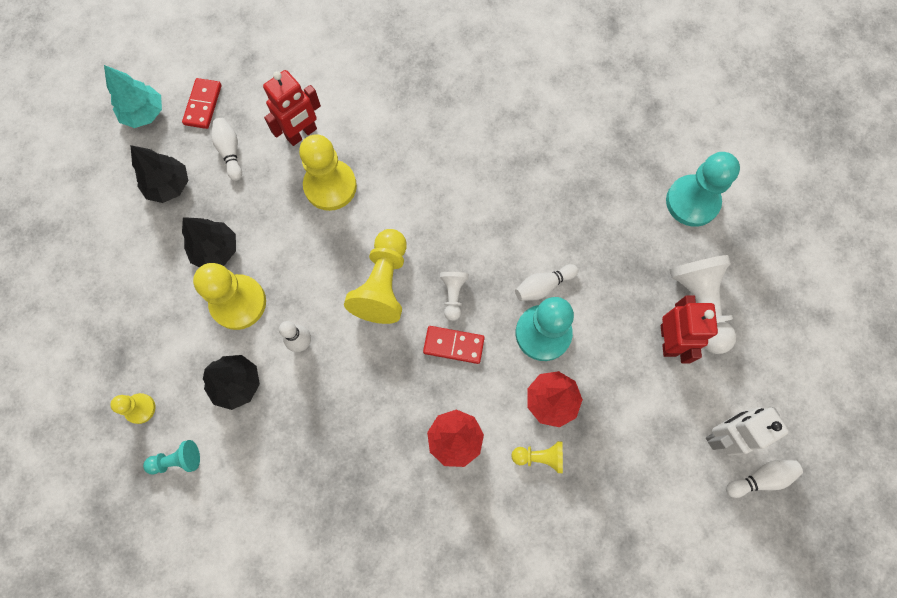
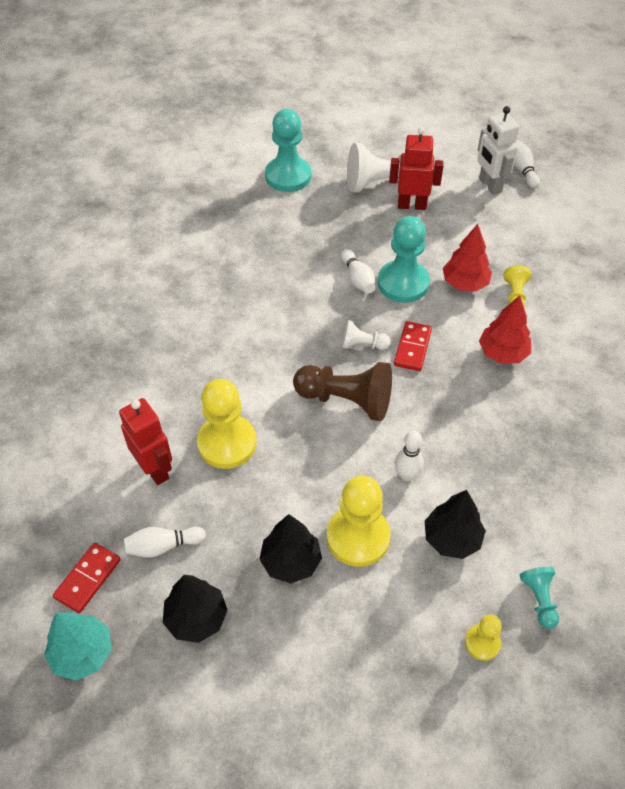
camera: 85 degrees left, 20 degrees down
(203, 105) = (88, 579): red domino -> red domino turned 75 degrees counterclockwise
(383, 284) = (346, 400): yellow pawn -> brown pawn

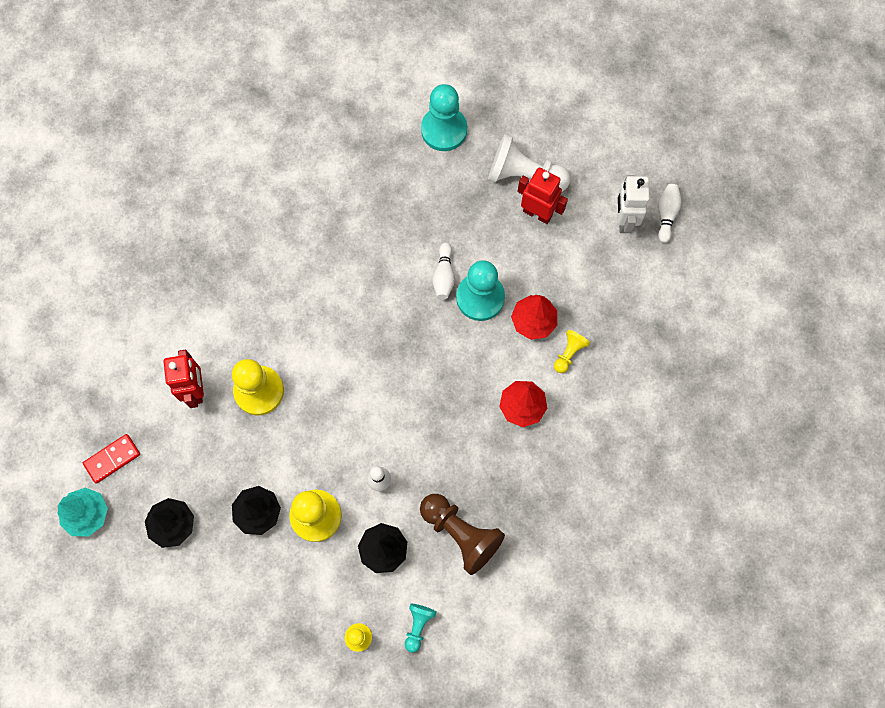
camera: 25 degrees right, 20 degrees up
(163, 546) = (174, 457): white bowling pin -> none
(346, 400) = (369, 394): brown pawn -> brown pawn (461, 534)
(362, 345) = (411, 346): white pawn -> none
(412, 348) = (450, 367): red domino -> none

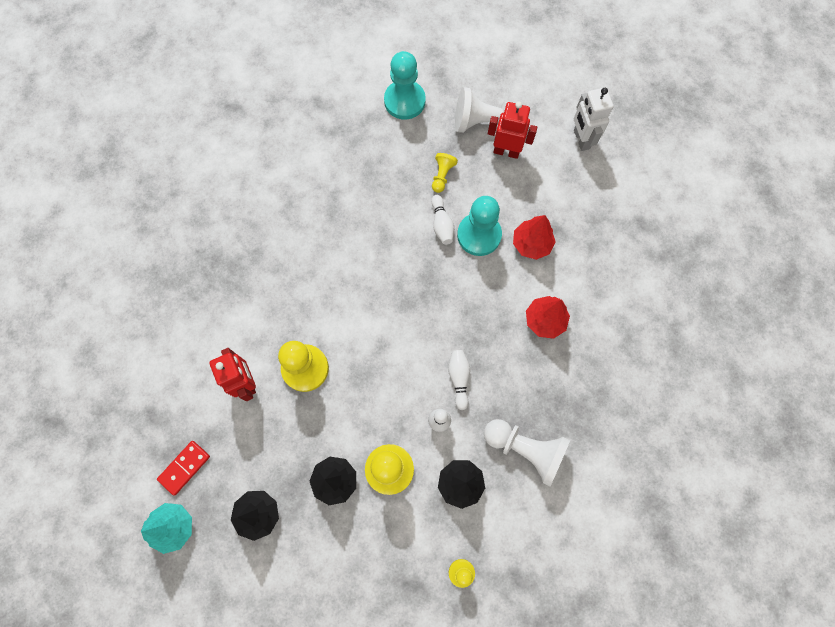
camera: 15 degrees left, 0 degrees up
(418, 626) = (513, 546): turquoise pawn -> none
(461, 534) = (525, 449): brown pawn -> white pawn
(569, 353) = (570, 264): yellow pawn -> yellow pawn (442, 176)
(666, 215) = (615, 126): white bowling pin -> white bowling pin (459, 378)

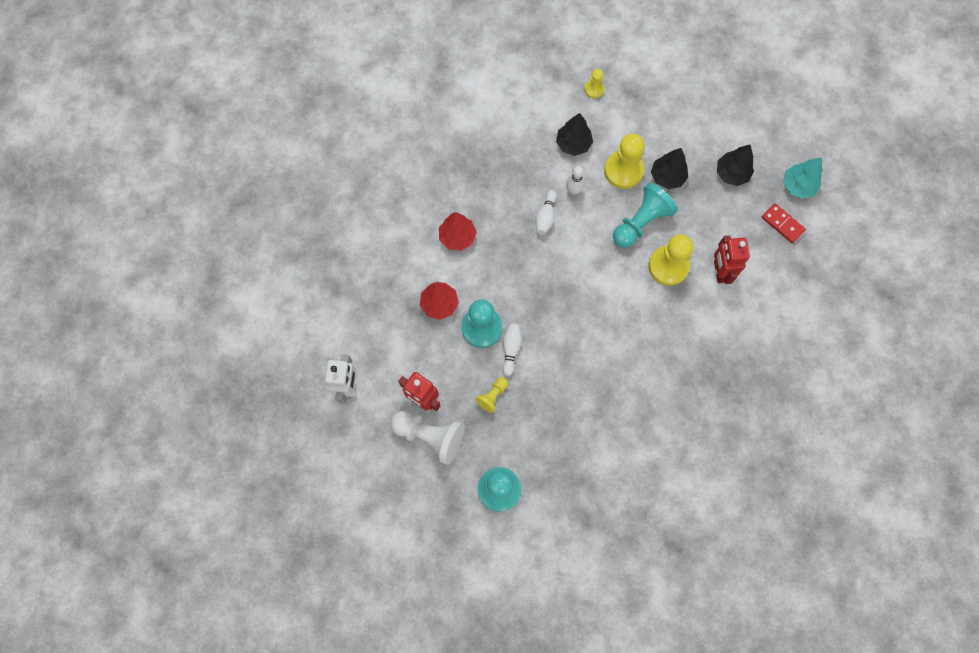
camera: 160 degrees left, 0 degrees up
(184, 468) = (782, 224): red domino -> red domino turned 75 degrees clockwise
(350, 410) = (641, 222): none -> turquoise pawn
(525, 449) = (515, 150): white pawn -> none

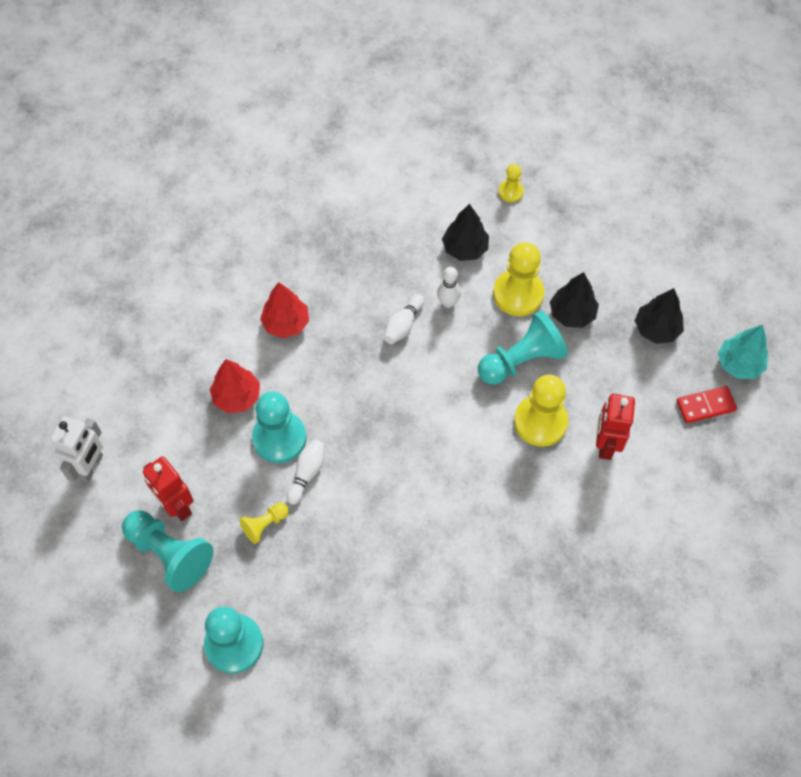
camera: 15 degrees right, 10 degrees down
(430, 436) = (170, 554): white pawn -> turquoise pawn
(782, 224) = (705, 406): red domino -> red domino turned 75 degrees counterclockwise

